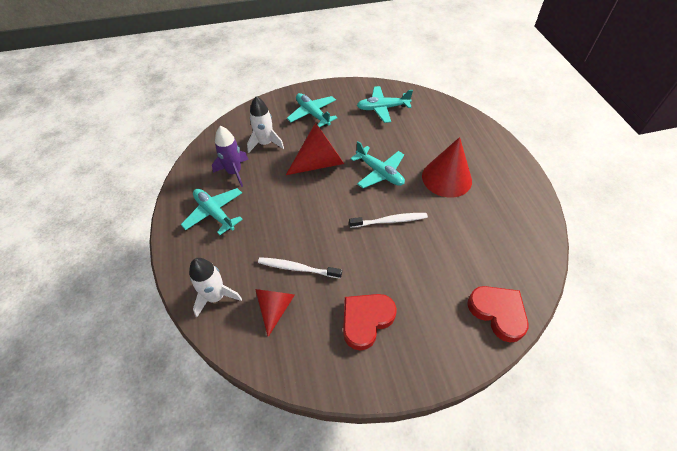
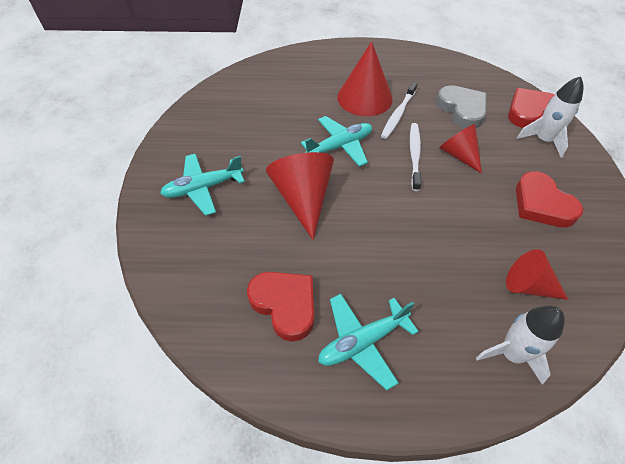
camera: 75 degrees left, 0 degrees up
(234, 172) = (285, 305): purple rocket -> red heart
(265, 143) = (239, 254): white rocket -> white rocket (543, 140)
(297, 268) = (472, 253): white toothbrush -> white toothbrush (398, 114)
(382, 108) = (230, 118): turquoise plane -> none
(403, 252) = (458, 155): none -> red cone
(468, 251) = (462, 109): none -> grey heart

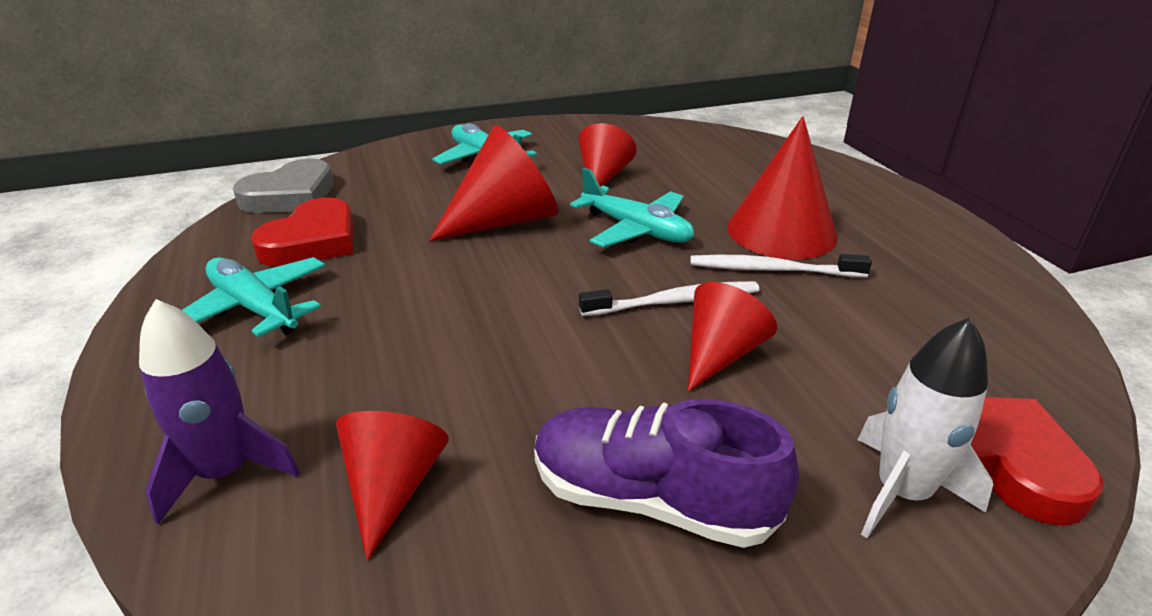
camera: 70 degrees right, 20 degrees down
(266, 140) = (603, 176): none -> red cone
(462, 109) = (874, 344): grey heart -> grey heart (290, 195)
(511, 354) = (226, 472): white rocket -> purple rocket
(542, 204) = (651, 500): red heart -> purple shoe

